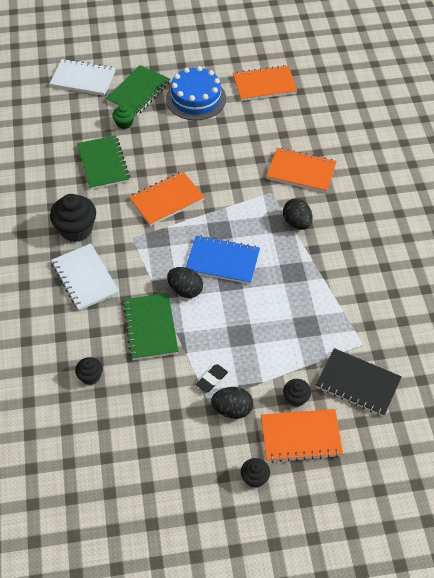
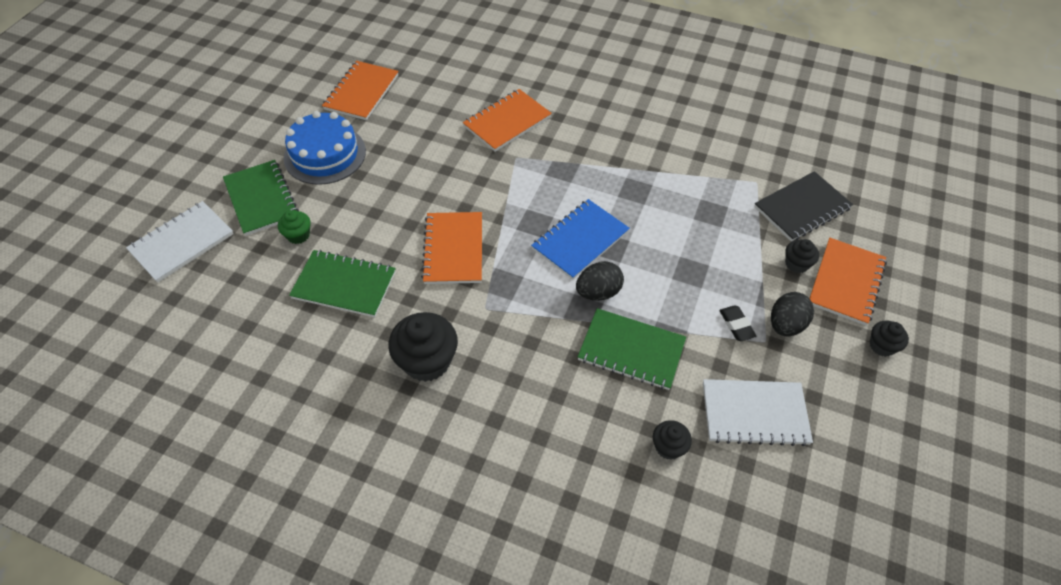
camera: 60 degrees left, 0 degrees up
(85, 278) = (512, 385): white notebook -> white notebook (754, 413)
(297, 223) = (572, 157): black egg -> none

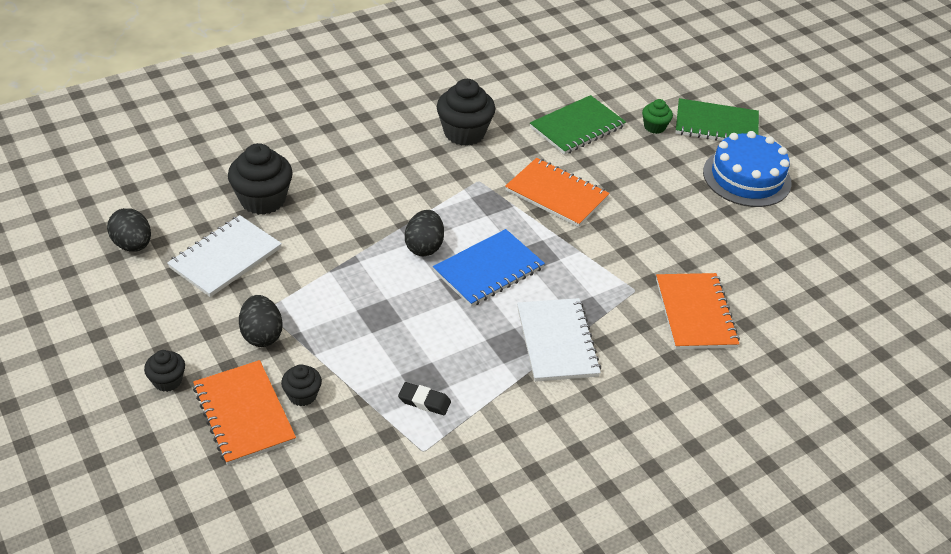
camera: 125 degrees right, 10 degrees down
(182, 243) = (699, 75): white notebook -> white notebook (557, 342)
(362, 92) = (828, 237): orange notebook -> none
(580, 240) = (488, 270): blue notebook -> blue notebook turned 60 degrees clockwise
(631, 350) = (353, 231): green notebook -> none
(668, 447) = (263, 200): black cupcake -> black cupcake, size x1.87
(736, 325) = (299, 304): black eraser -> black eraser (424, 401)
(802, 208) = (353, 459): black notebook -> none
(823, 499) = (133, 245): none -> black egg

